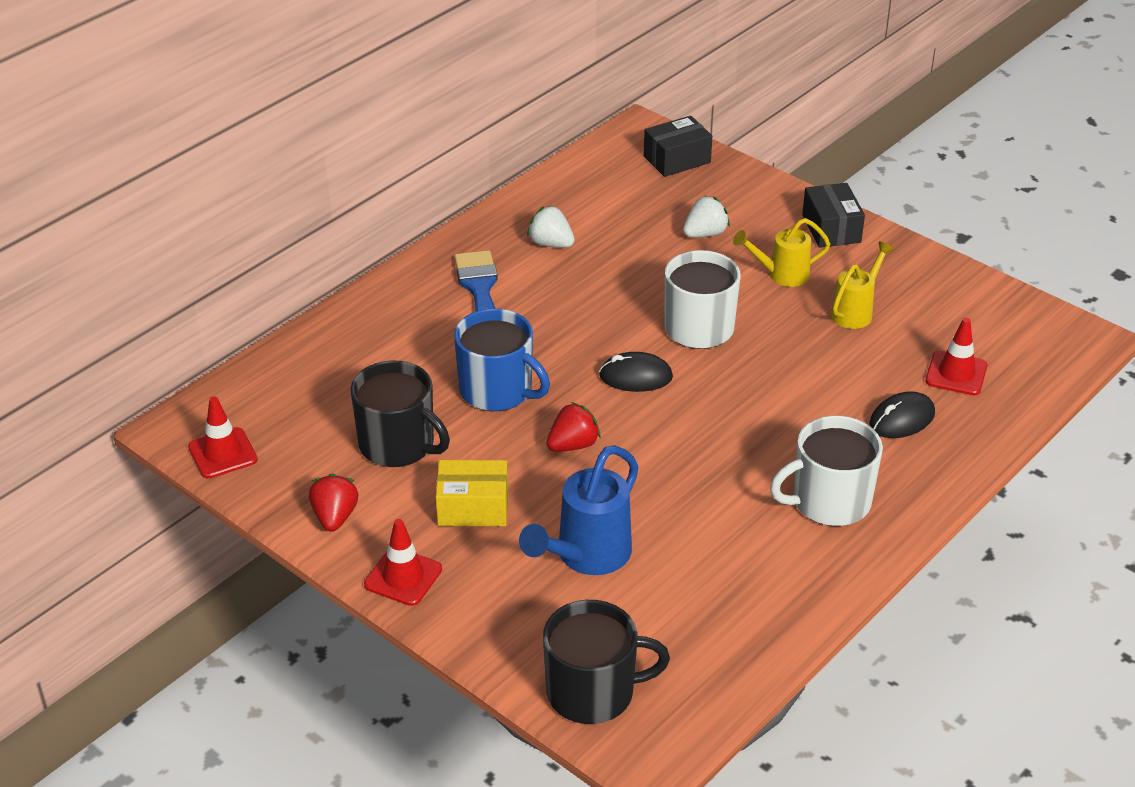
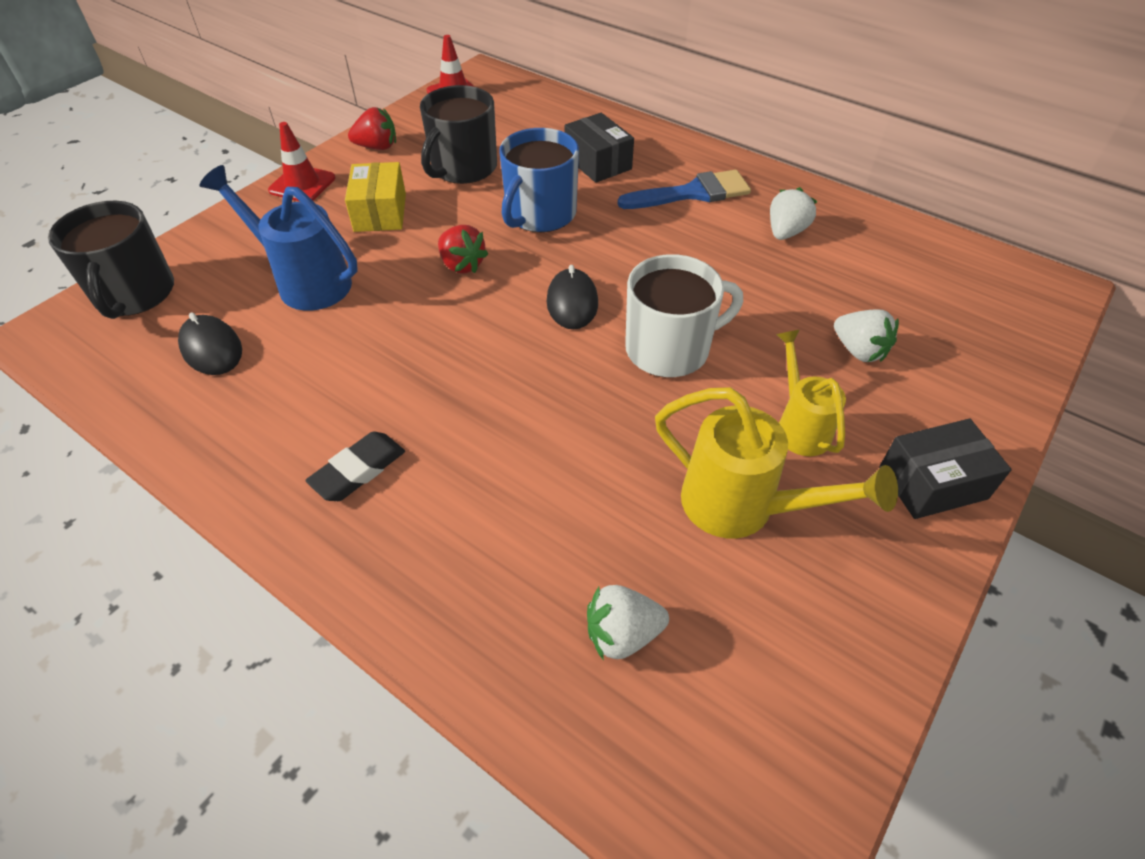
camera: 85 degrees right, 10 degrees up
(677, 159) = (1009, 321): black box -> black box (597, 163)
(829, 502) = (358, 470): white mug -> black eraser
(856, 311) = (743, 508): yellow watering can -> yellow watering can, size x1.55
(901, 419) = (513, 555): black mouse -> black mouse (211, 349)
(956, 373) = (622, 634): red traffic cone -> white strawberry

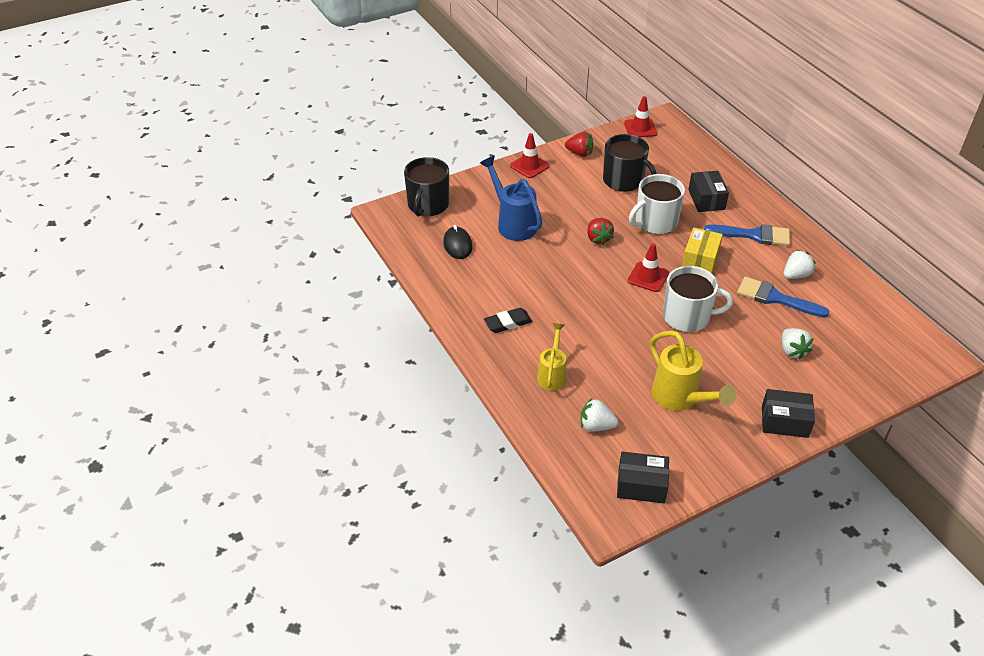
camera: 25 degrees right, 5 degrees down
(380, 212) = (566, 195): yellow box -> yellow box (700, 259)
(463, 168) = (624, 181): black mug -> black mug turned 105 degrees counterclockwise
(540, 214) = (655, 222): blue mug -> white mug
(572, 302) = (648, 277): black mouse -> red traffic cone
(780, 275) = (775, 298): none -> blue brush
(780, 745) = (641, 485): none -> black box
(799, 425) = (733, 374): yellow watering can -> yellow watering can (552, 374)

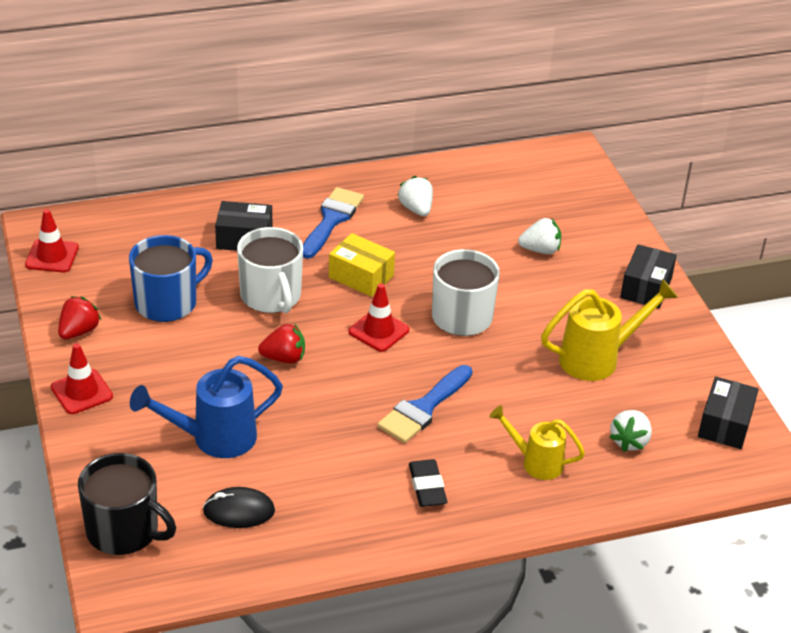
camera: 80 degrees left, 5 degrees down
(624, 181) = (167, 302): black mug -> blue mug
(775, 298) = (451, 236): blue brush -> blue brush (423, 408)

